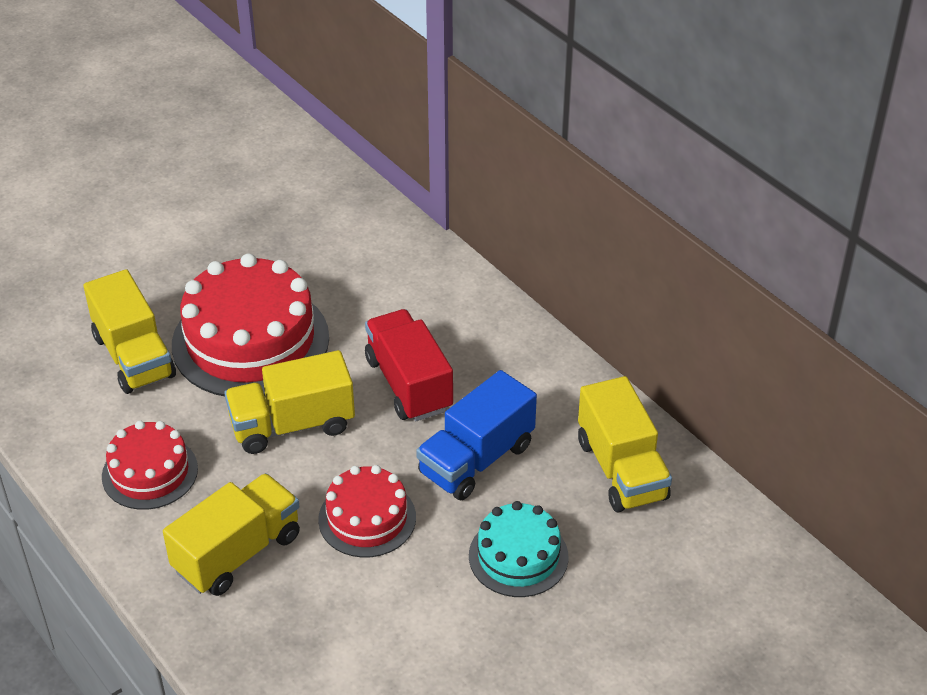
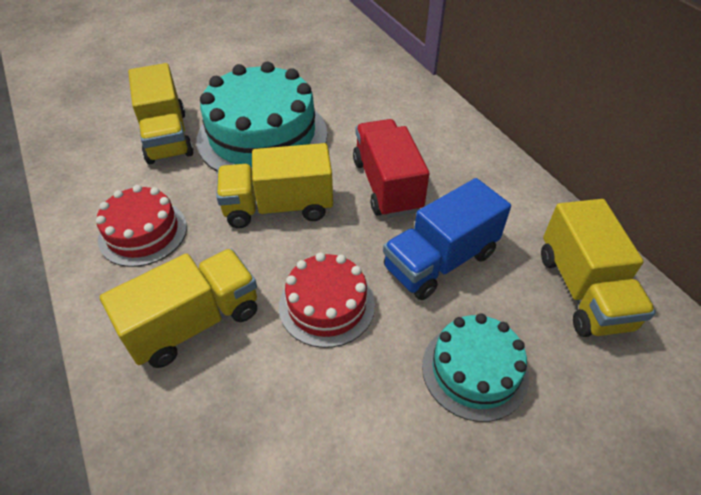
camera: 10 degrees right, 5 degrees up
(250, 341) = (262, 136): red cake -> turquoise cake

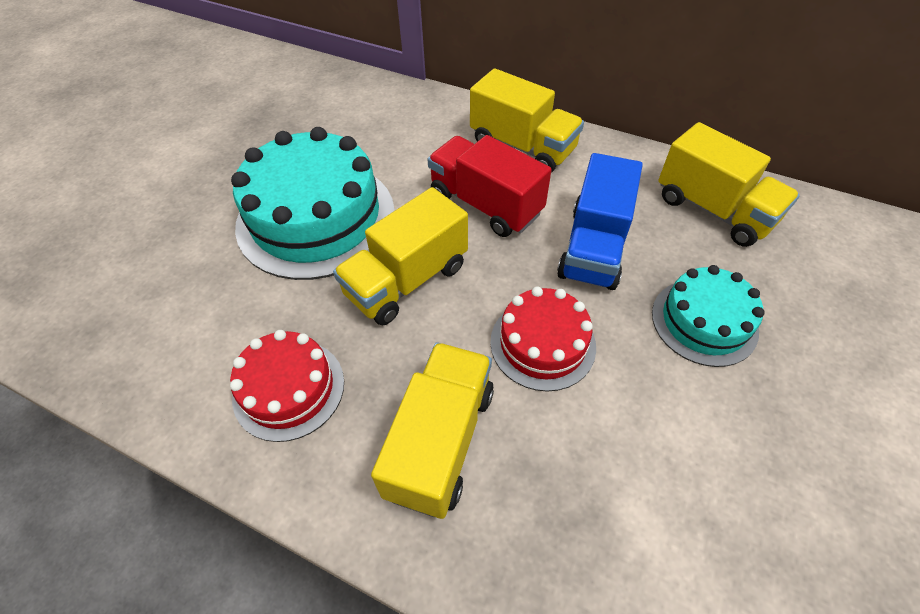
camera: 35 degrees left, 5 degrees up
(167, 137) = (205, 273): yellow truck -> yellow truck (522, 146)

